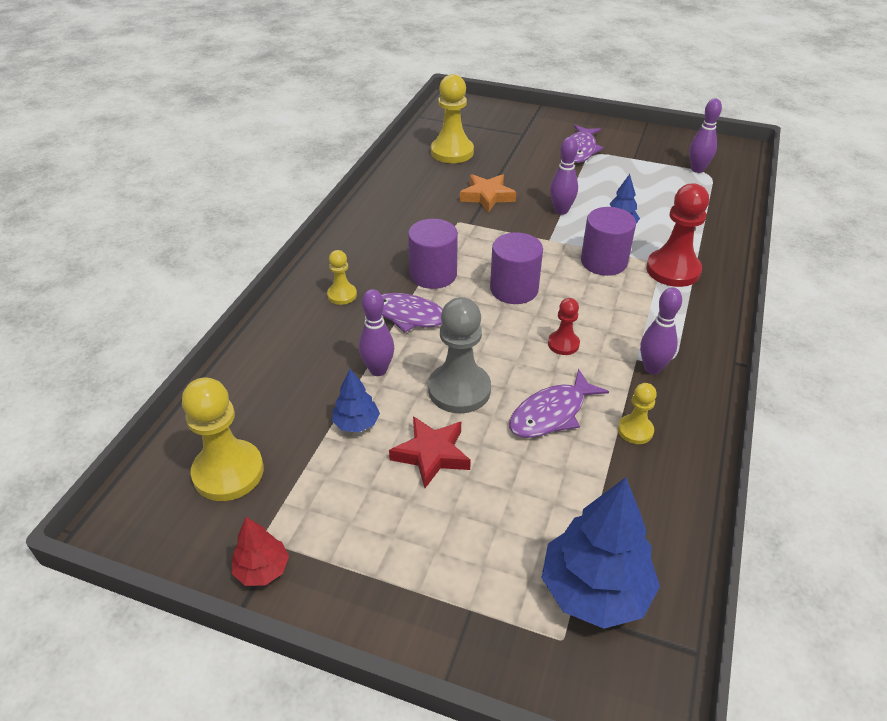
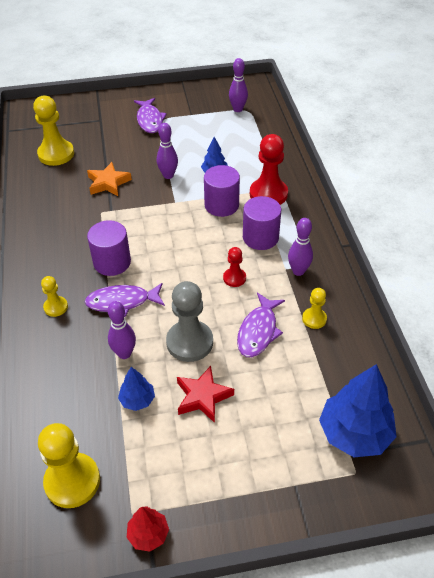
camera: 30 degrees left, 5 degrees up
(514, 289) = (176, 250): purple cylinder -> purple cylinder (260, 237)

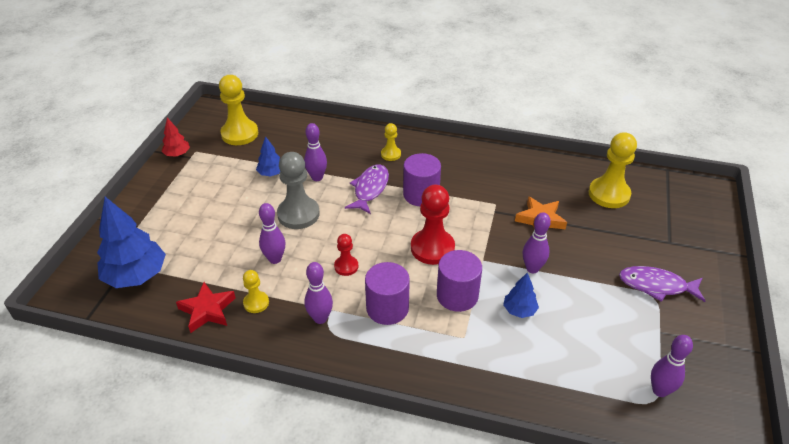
camera: 115 degrees right, 5 degrees down
(203, 397) = (244, 205): red star -> red star (207, 310)
(258, 331) = (275, 259): purple fish -> purple bowling pin
(268, 194) = (454, 345): red pawn -> red pawn (432, 248)

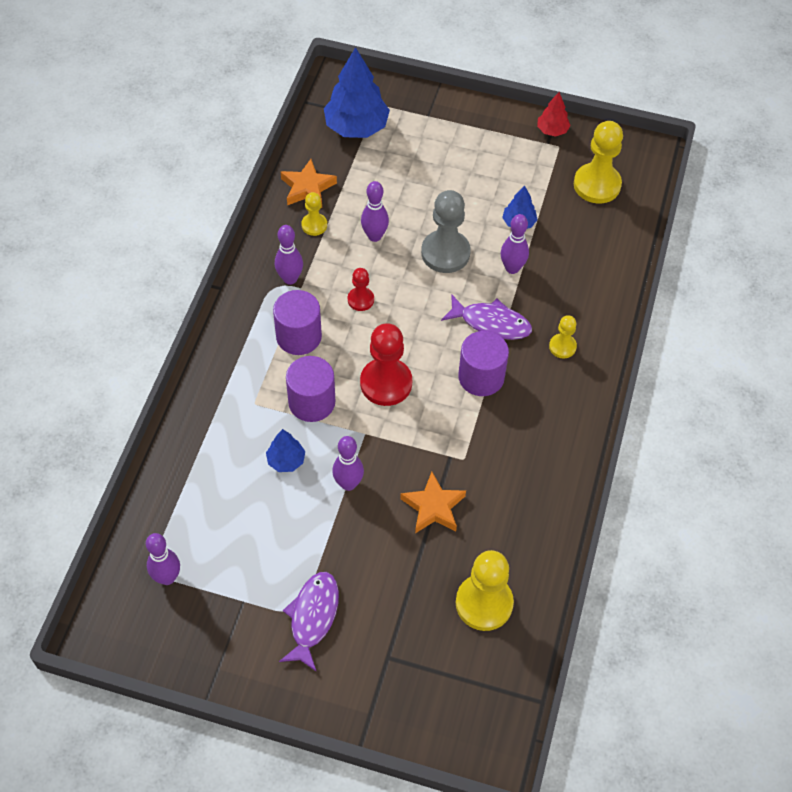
camera: 90 degrees right, 15 degrees up
(207, 310) = (307, 188): red star -> orange star

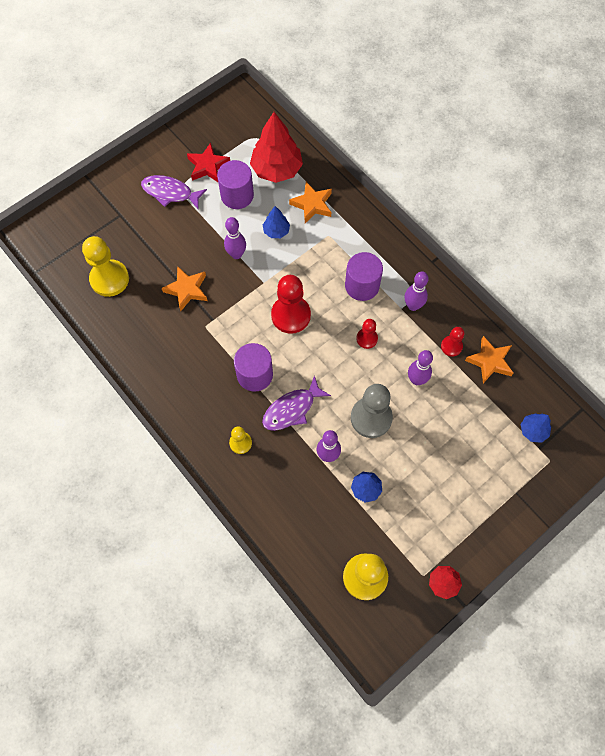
camera: 125 degrees right, 10 degrees up
(167, 577) = (247, 140): purple bowling pin -> none
(194, 513) = (276, 169): none -> red tree
(221, 443) = (312, 204): none -> orange star
(241, 598) = (208, 166): none -> red star
(312, 402) = (307, 266): purple cylinder -> purple cylinder (237, 195)
(312, 617) = (170, 193): purple fish -> purple fish turned 150 degrees clockwise
(314, 225) = (451, 346): yellow pawn -> red pawn
(356, 127) = (533, 430): blue tree -> blue tree, size x0.51

